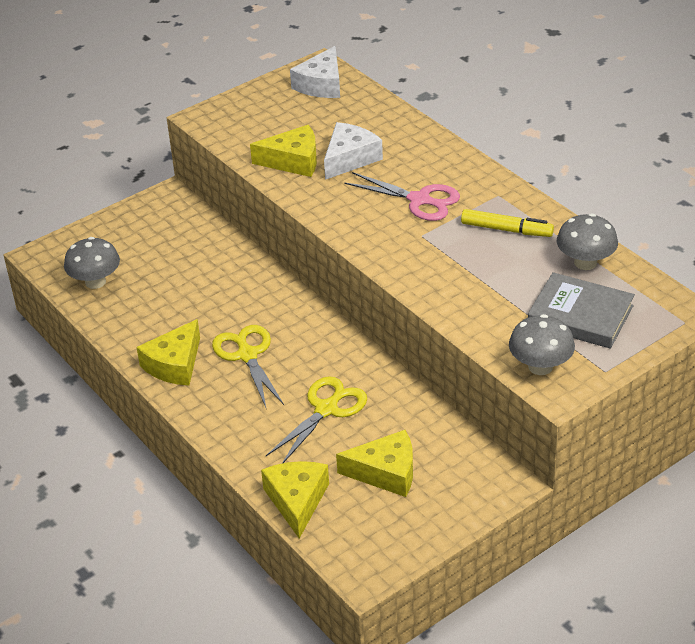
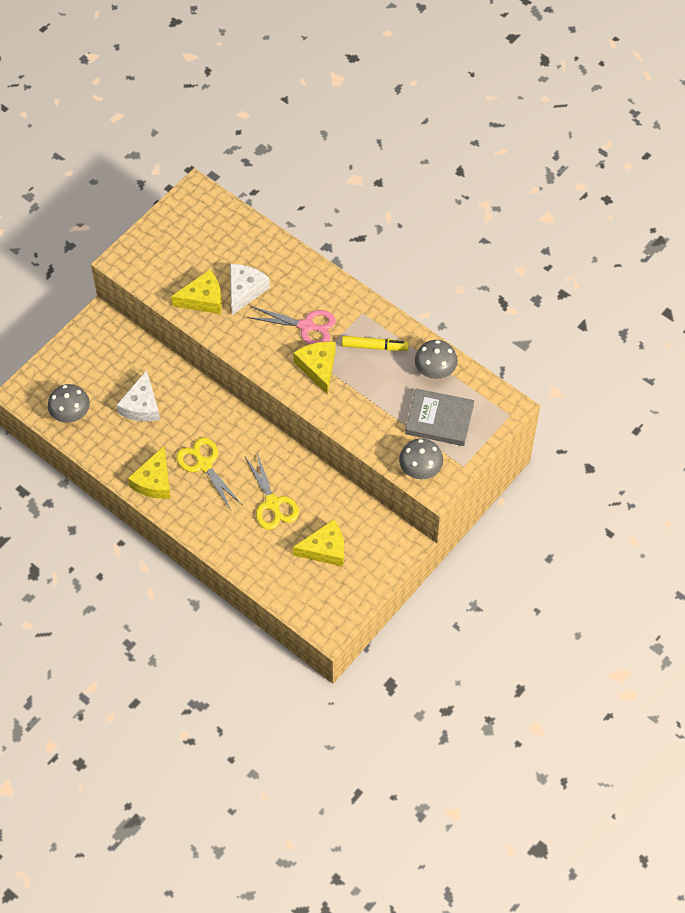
camera: 15 degrees left, 20 degrees up
(297, 501) = (271, 582): yellow cheese -> yellow cheese (318, 367)
(321, 84) = (203, 212): white cheese -> white cheese (141, 406)
(326, 409) = (272, 503): yellow scissors -> yellow scissors turned 135 degrees clockwise

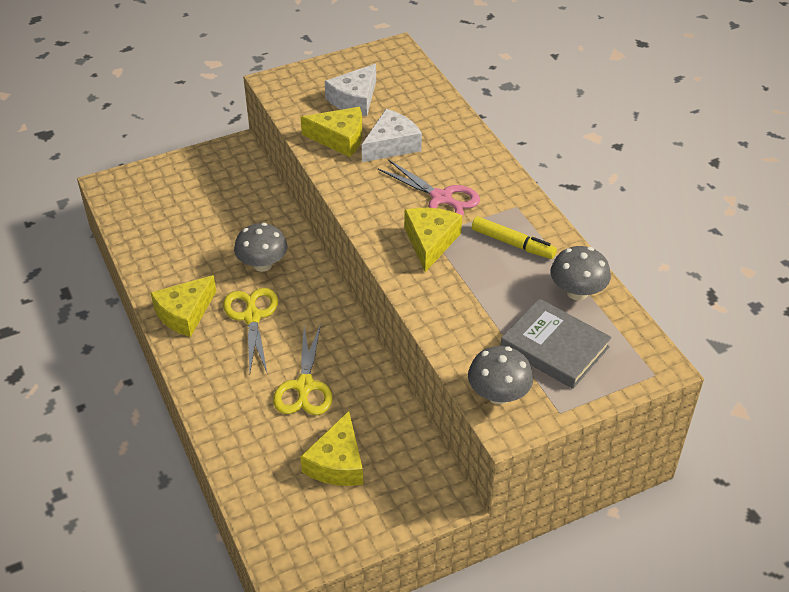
camera: 25 degrees right, 15 degrees down
(71, 413) = (145, 219): grey mushroom -> grey mushroom (262, 264)
(141, 406) = (224, 237): white cheese -> white cheese (354, 99)
(325, 549) = (337, 463): yellow cheese -> yellow cheese turned 90 degrees clockwise

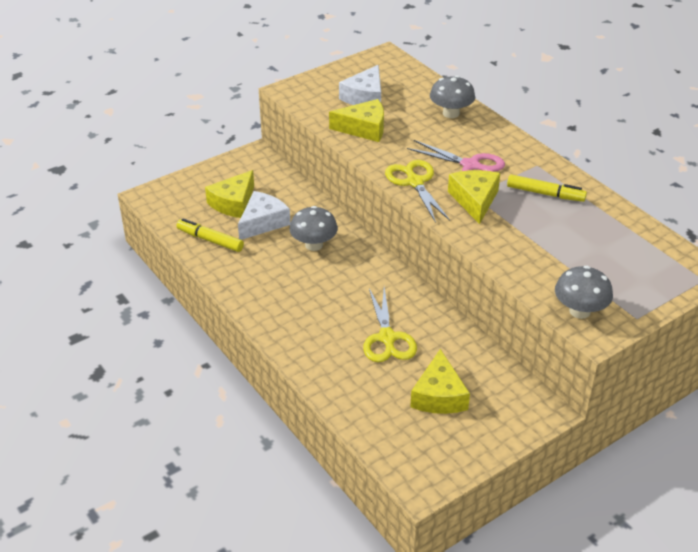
camera: 10 degrees left, 5 degrees down
(155, 245) = (210, 240): none -> yellow marker
(185, 313) = (258, 292): yellow cheese -> yellow cheese (233, 203)
(252, 317) = (320, 288): yellow scissors -> yellow scissors (415, 182)
(391, 145) = (411, 129): white cheese -> white cheese (263, 222)
(554, 347) = (612, 269): grey book -> none
(577, 292) = (614, 225): grey mushroom -> grey mushroom (451, 113)

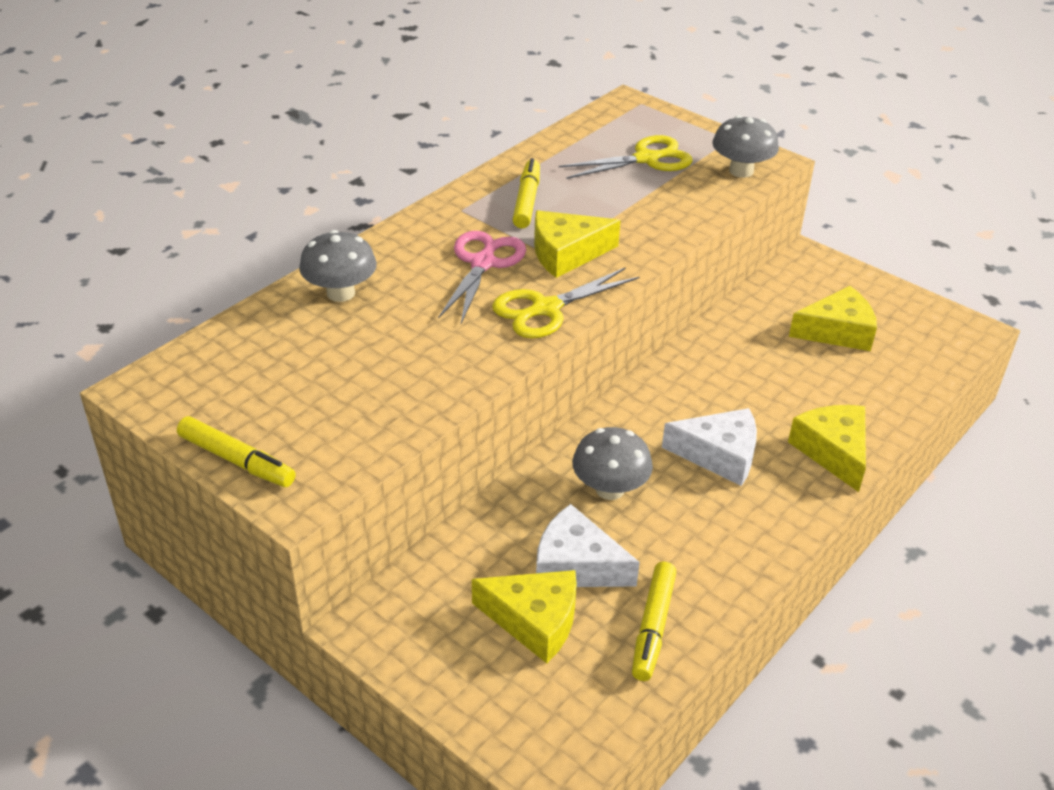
camera: 105 degrees left, 0 degrees up
(322, 77) = (236, 460): none -> yellow marker
(364, 128) = (411, 379): yellow cheese -> yellow cheese (833, 451)
(365, 97) = (304, 392): white cheese -> white cheese (719, 455)
(387, 338) = (768, 384): yellow scissors -> yellow scissors (646, 159)

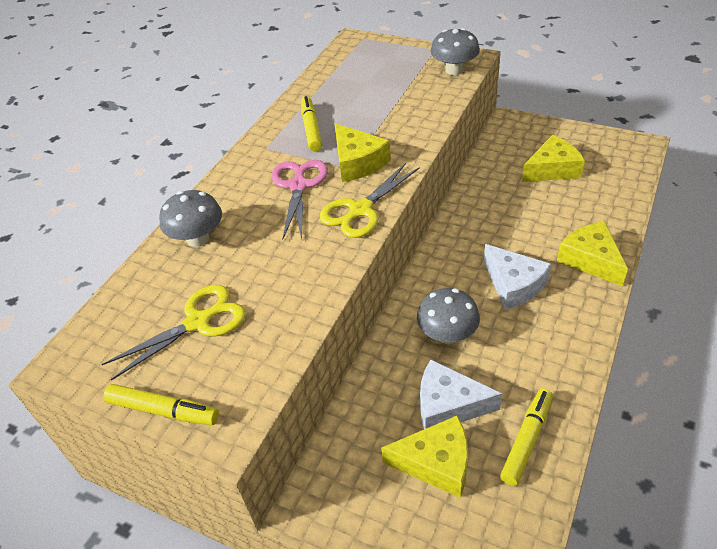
camera: 10 degrees left, 5 degrees up
(566, 253) = (357, 162): yellow cheese -> yellow cheese turned 90 degrees counterclockwise
(646, 159) = (384, 77): yellow scissors -> yellow scissors (198, 322)
(653, 626) = (526, 440): yellow marker -> yellow marker turned 150 degrees counterclockwise
(719, 455) = (514, 285): white cheese -> white cheese turned 60 degrees clockwise

